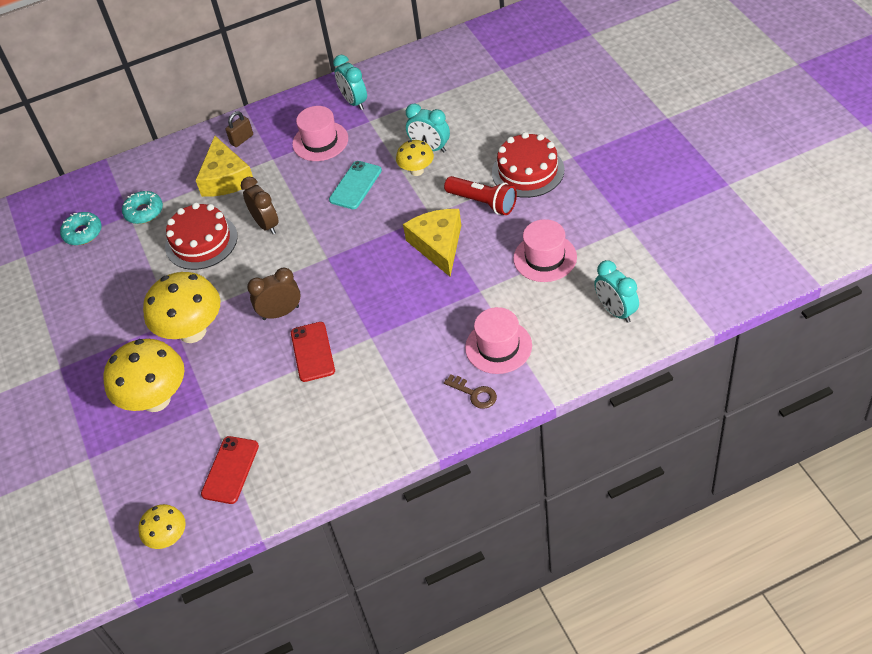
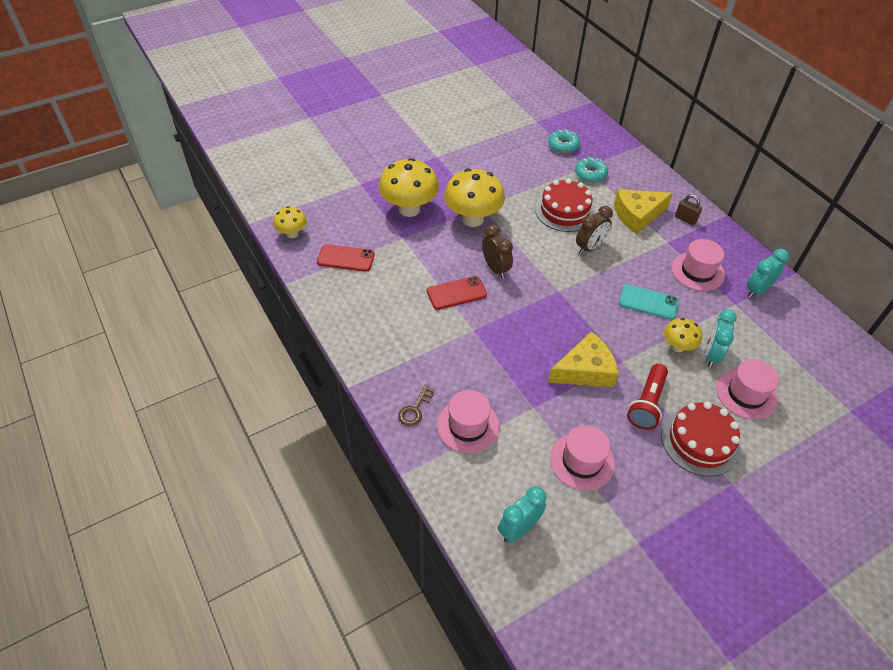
camera: 75 degrees right, 0 degrees up
(478, 131) = (746, 394): none -> pink hat

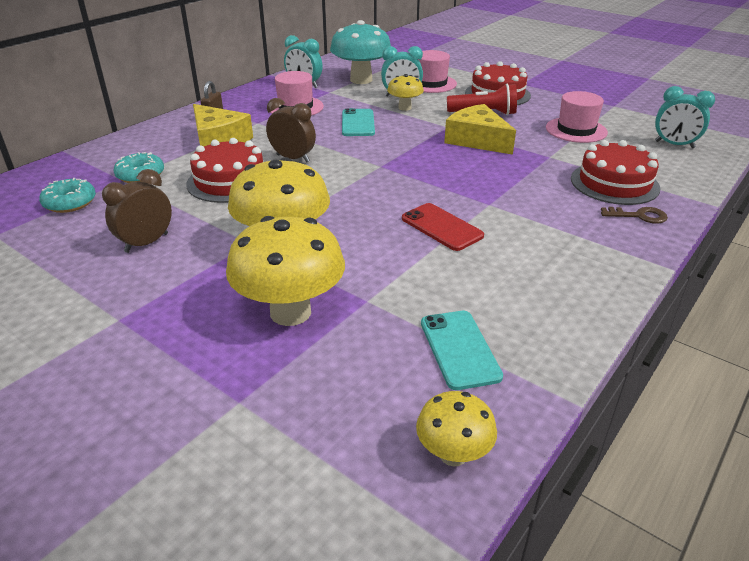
camera: 110 degrees left, 15 degrees down
(346, 258) = (459, 349): red phone -> turquoise phone
(468, 425) = (614, 183): pink hat -> red cake
(495, 268) = (374, 209): brown clock -> brown clock (146, 243)
(767, 338) = (361, 80): none -> turquoise mushroom

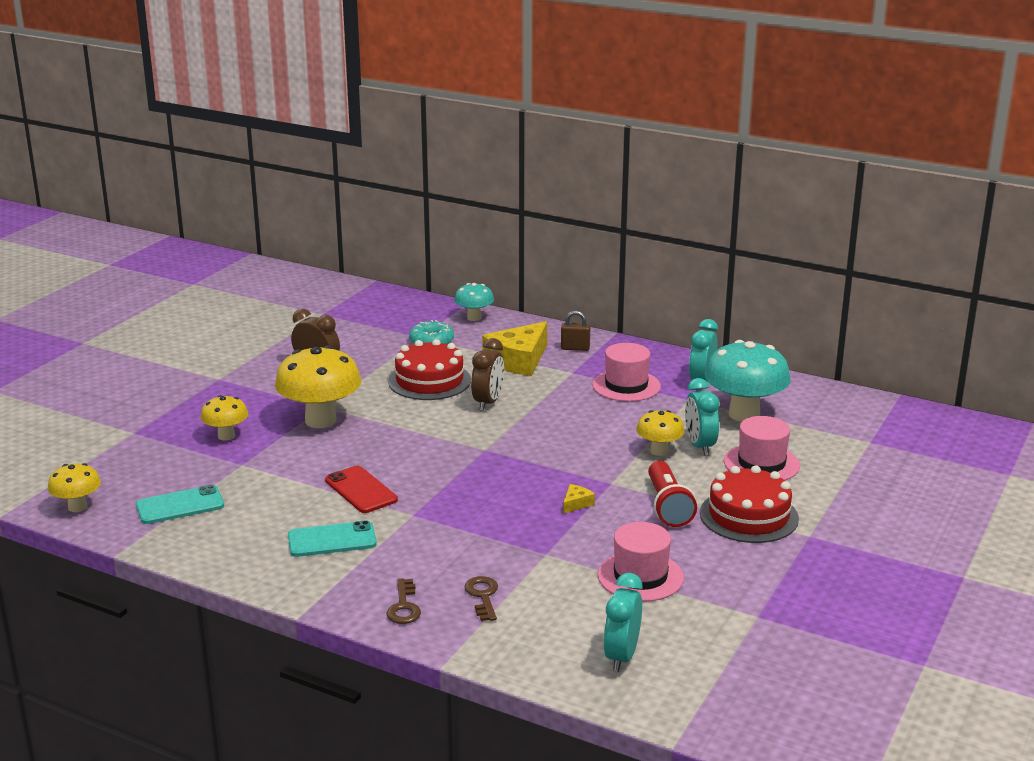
camera: 80 degrees right, 10 degrees down
(70, 202) = (375, 326): turquoise donut -> none
(106, 151) = (474, 318): none -> turquoise mushroom
(290, 312) = (226, 436): yellow mushroom -> yellow mushroom, size x0.54
(358, 123) = (595, 426): turquoise phone -> turquoise phone (332, 540)
(441, 227) = (361, 490): red phone -> red phone turned 75 degrees counterclockwise
(477, 140) = (576, 503): yellow cheese -> yellow cheese, size x0.41
(614, 183) = (483, 596): red cake -> brown key

